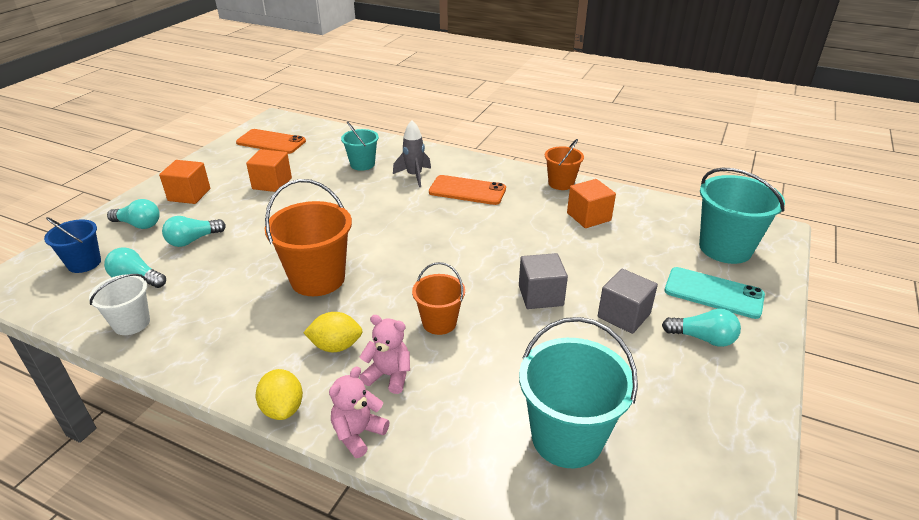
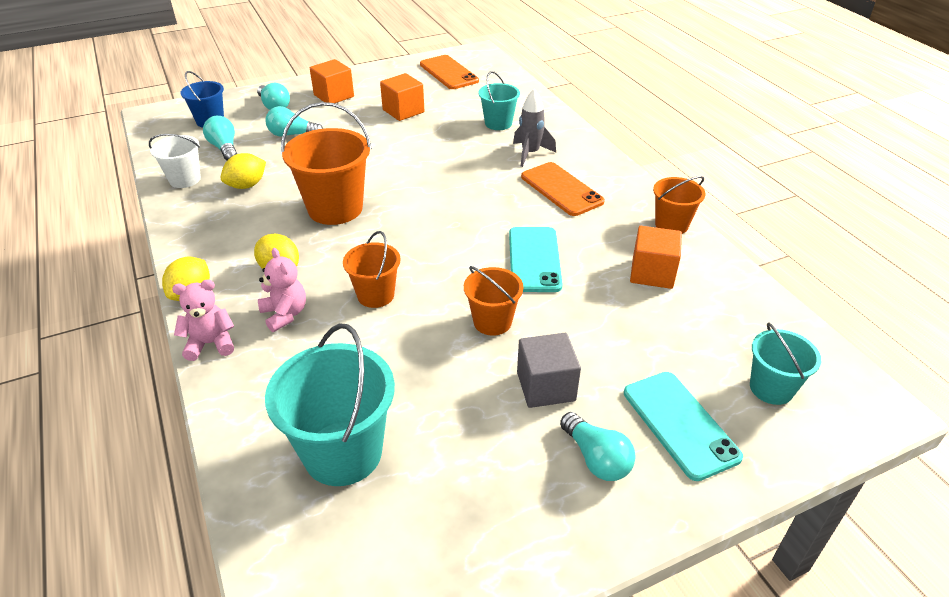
camera: 40 degrees right, 5 degrees up
(207, 299) = (247, 185): none -> yellow lemon
(511, 243) = (534, 259): none -> turquoise phone
(540, 295) = (492, 322): grey cube -> orange bucket
(725, 248) = (771, 388): turquoise bucket -> turquoise bucket, size x0.59

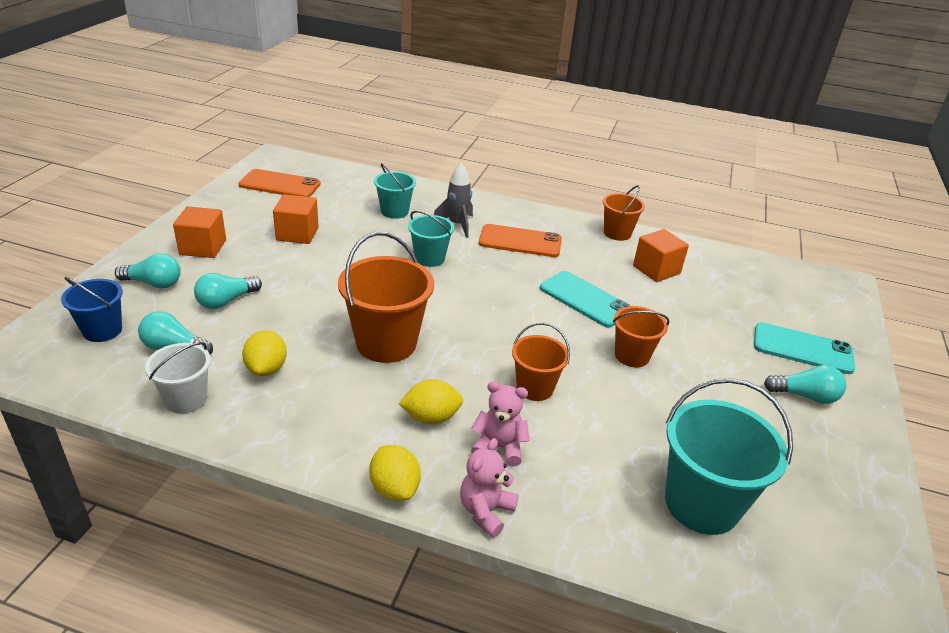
camera: 50 degrees left, 5 degrees down
(546, 386) = (721, 374): grey cube -> none
(771, 388) = (801, 302): turquoise bucket -> turquoise bucket (429, 258)

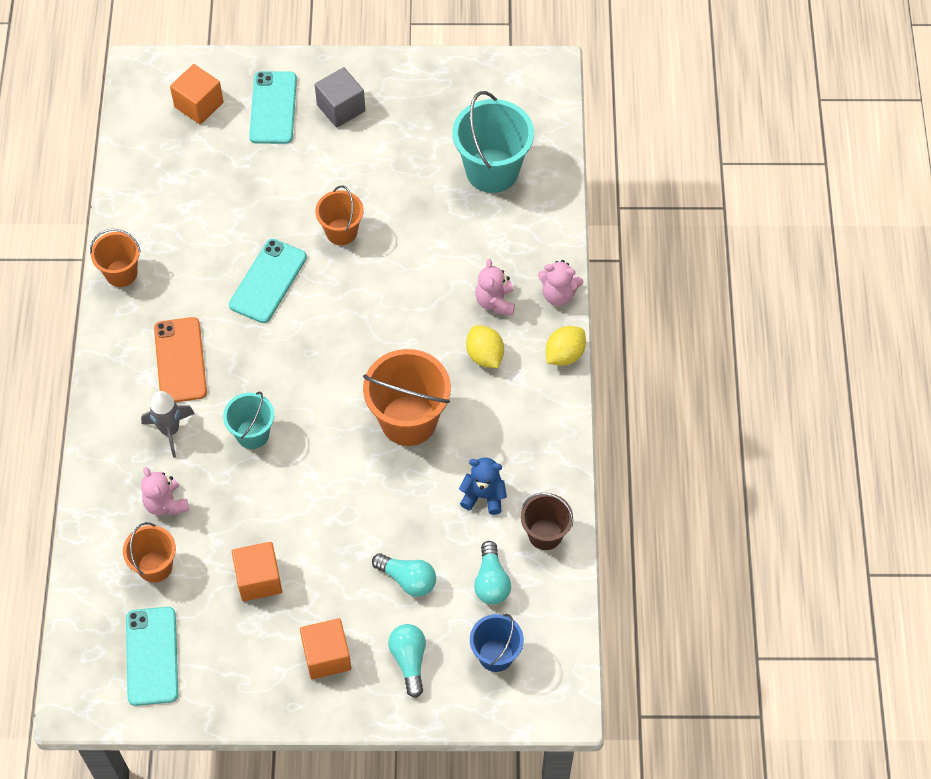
camera: 105 degrees left, 25 degrees up
(186, 399) = (545, 534): white bucket -> brown bucket
(266, 368) = (483, 496): yellow lemon -> blue teddy bear
(280, 184) = (152, 656): orange phone -> turquoise phone
(394, 211) = (166, 503): turquoise bucket -> pink teddy bear
(535, 388) = (417, 294): orange bucket -> orange bucket (155, 566)
(656, 270) = (185, 228): orange cube -> orange cube (199, 105)
(805, 396) = (341, 108): turquoise light bulb -> grey cube

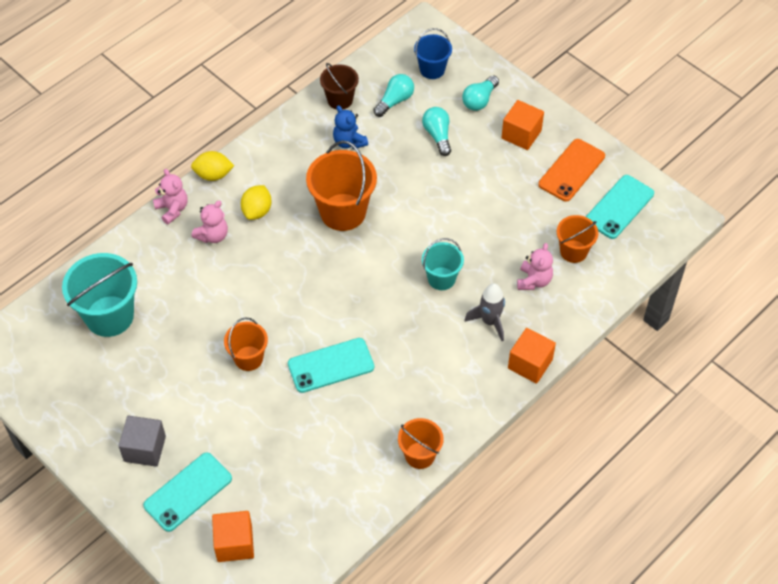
camera: 135 degrees left, 5 degrees down
(180, 360) = (440, 360): orange phone -> orange phone (571, 170)
(259, 579) = (520, 198): orange cube -> orange cube (530, 364)

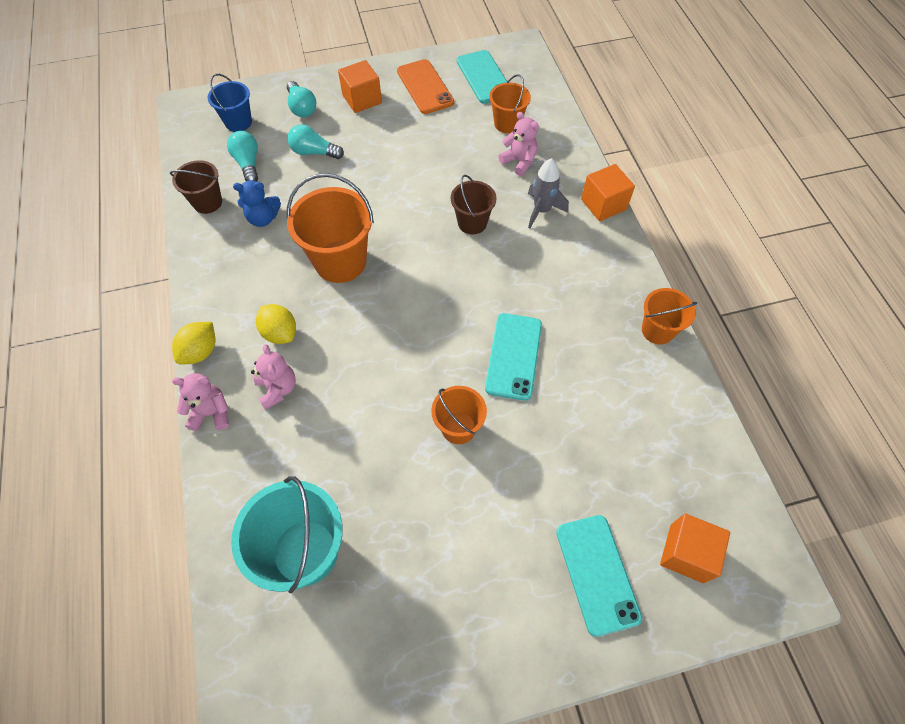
camera: 60 degrees left, 5 degrees up
(145, 449) = (514, 597): grey cube -> none
(441, 278) = (472, 223): turquoise bucket -> brown bucket

